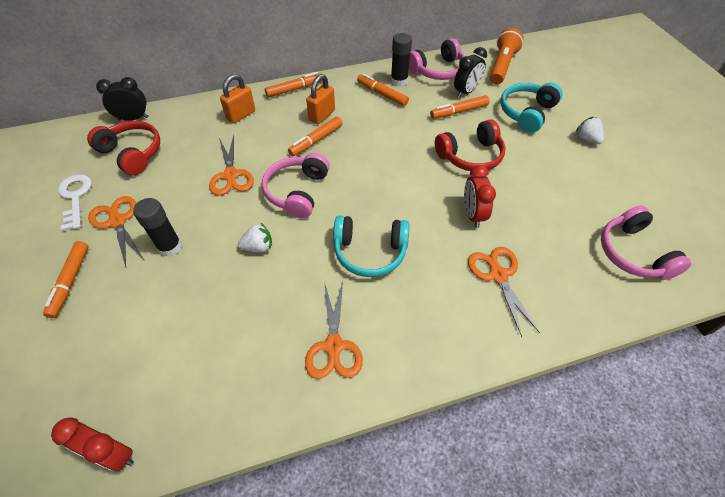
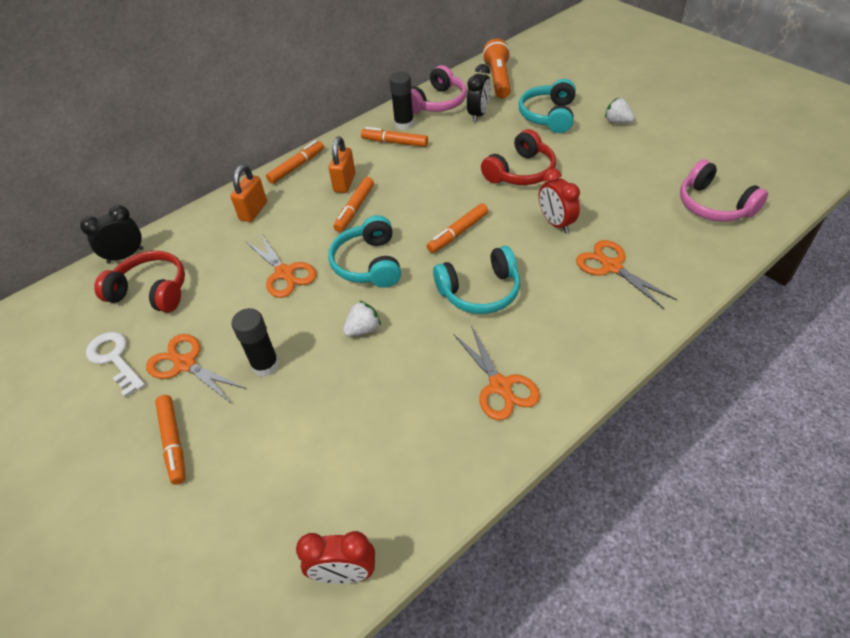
camera: 20 degrees left, 5 degrees down
(297, 192) = (368, 263): pink headphones -> turquoise headphones
(459, 111) = (483, 135): orange marker -> orange marker (458, 233)

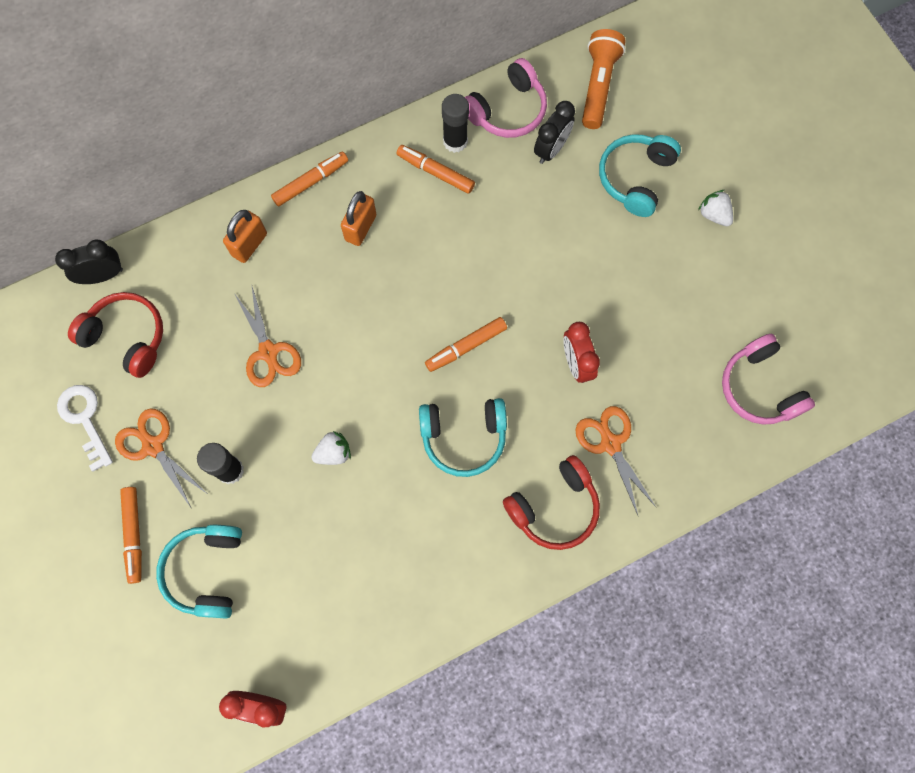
camera: 10 degrees right, 25 degrees up
(355, 209) = (363, 275): orange marker -> none
(368, 263) = (359, 364): turquoise headphones -> turquoise headphones (207, 571)
(500, 386) = (446, 559): orange scissors -> none
(520, 172) = (566, 269): red headphones -> red headphones (554, 507)

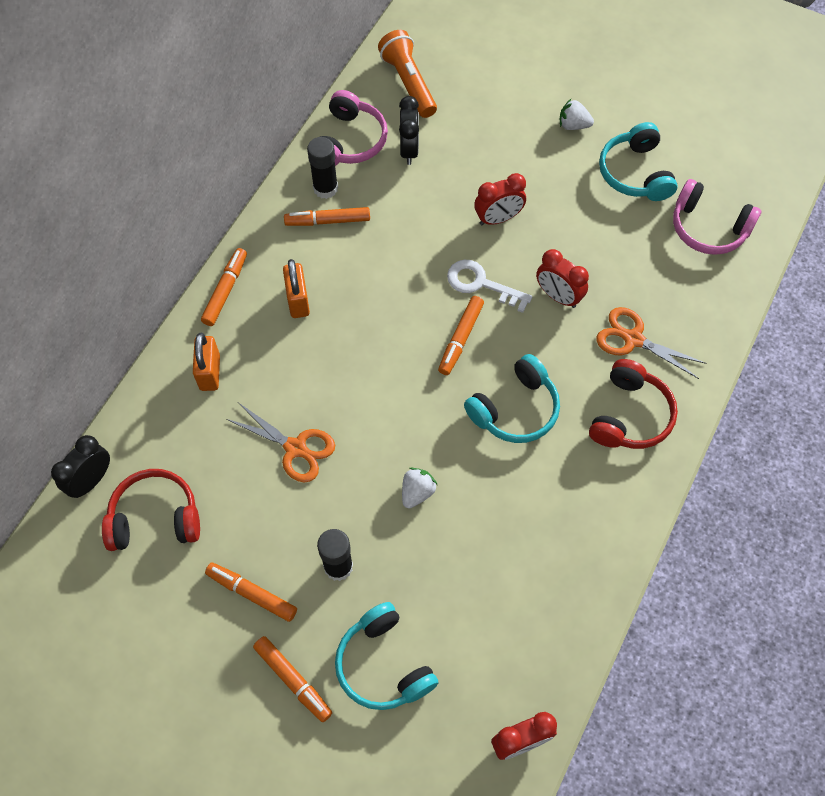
camera: 35 degrees left, 10 degrees down
(85, 419) = (169, 613): white key -> white key (481, 284)
(153, 446) = (252, 593): orange scissors -> orange marker
(579, 260) = (498, 218): none -> red clock
(635, 178) = (492, 133): turquoise headphones -> turquoise headphones (635, 173)

